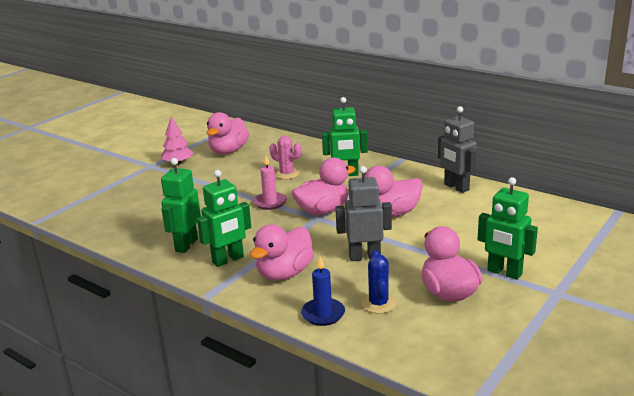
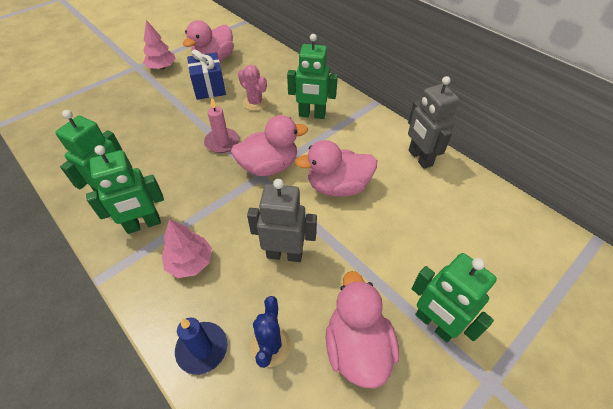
camera: 10 degrees right, 25 degrees up
(235, 170) = (209, 88): none -> blue gift
(284, 273) = (190, 262): pink duck -> pink tree

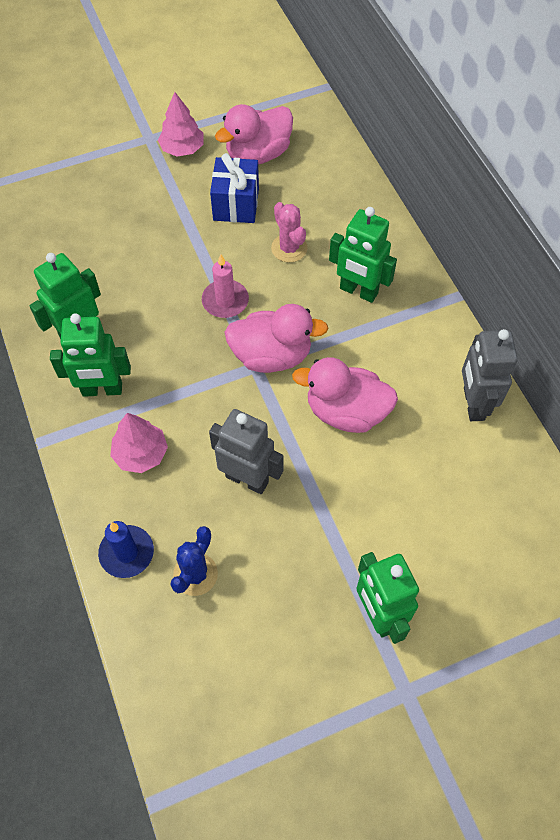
camera: 20 degrees right, 10 degrees up
(357, 347) = (283, 607): pink duck -> none

